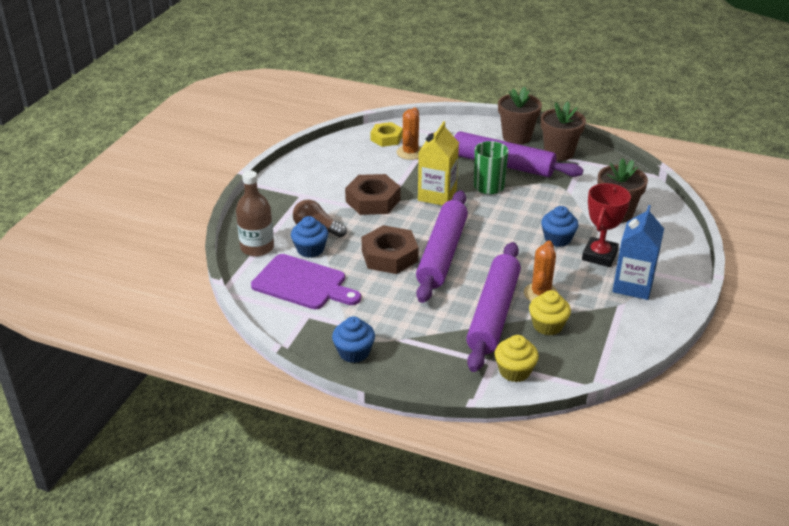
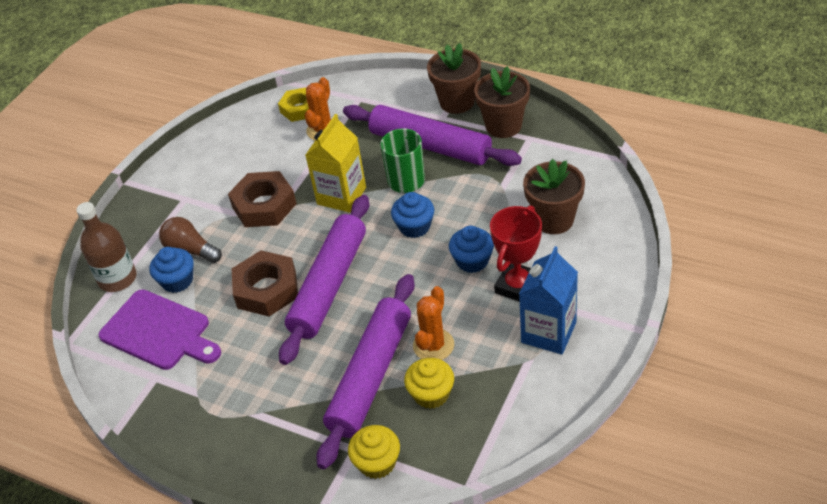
camera: 10 degrees right, 10 degrees up
(354, 352) = (197, 433): blue cupcake -> blue cupcake (414, 227)

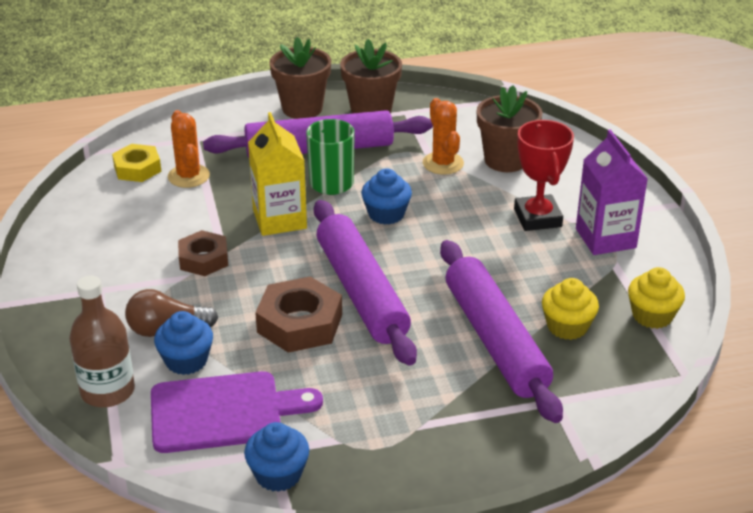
camera: 45 degrees left, 10 degrees down
(264, 205) = (203, 259): brown nut -> brown nut, size x0.66
(377, 462) = (588, 399): yellow cupcake -> yellow cupcake (652, 316)
(433, 345) = (521, 291): orange cactus -> orange cactus (443, 163)
(472, 261) = (474, 217): blue cupcake -> blue cupcake (278, 474)
(548, 332) = (605, 238): blue carton -> purple carton

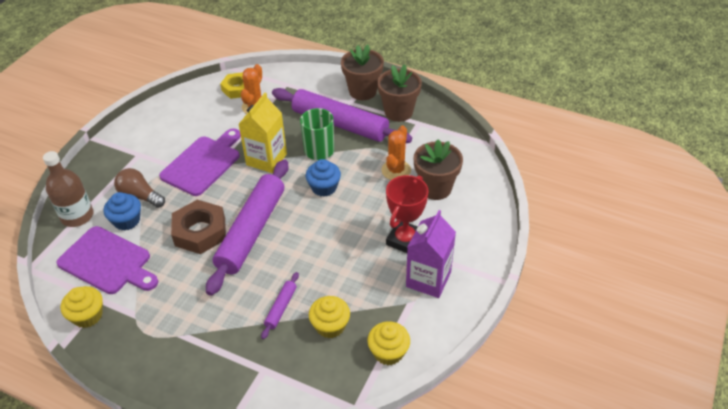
camera: 40 degrees right, 10 degrees up
(203, 259) = (203, 163): brown nut -> purple cutting board
(278, 474) = (87, 316): blue cupcake -> yellow cupcake
(495, 340) = (281, 308): purple rolling pin -> purple rolling pin, size x0.42

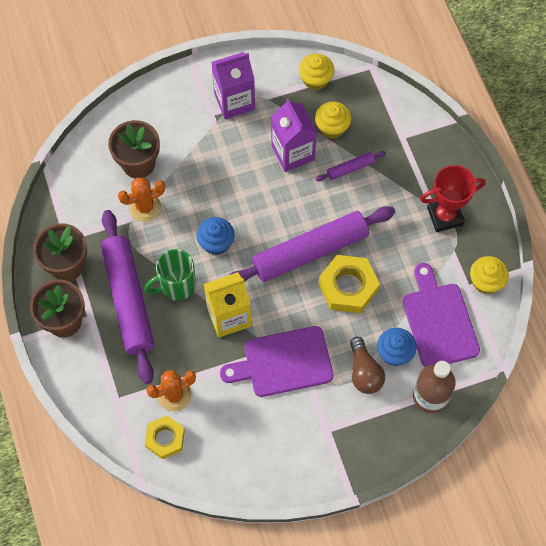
camera: 135 degrees left, 20 degrees up
(200, 232) = (348, 287): brown nut -> yellow nut
(339, 281) = (293, 153): none -> purple carton
(405, 240) = (213, 142): red trophy -> red trophy (445, 216)

